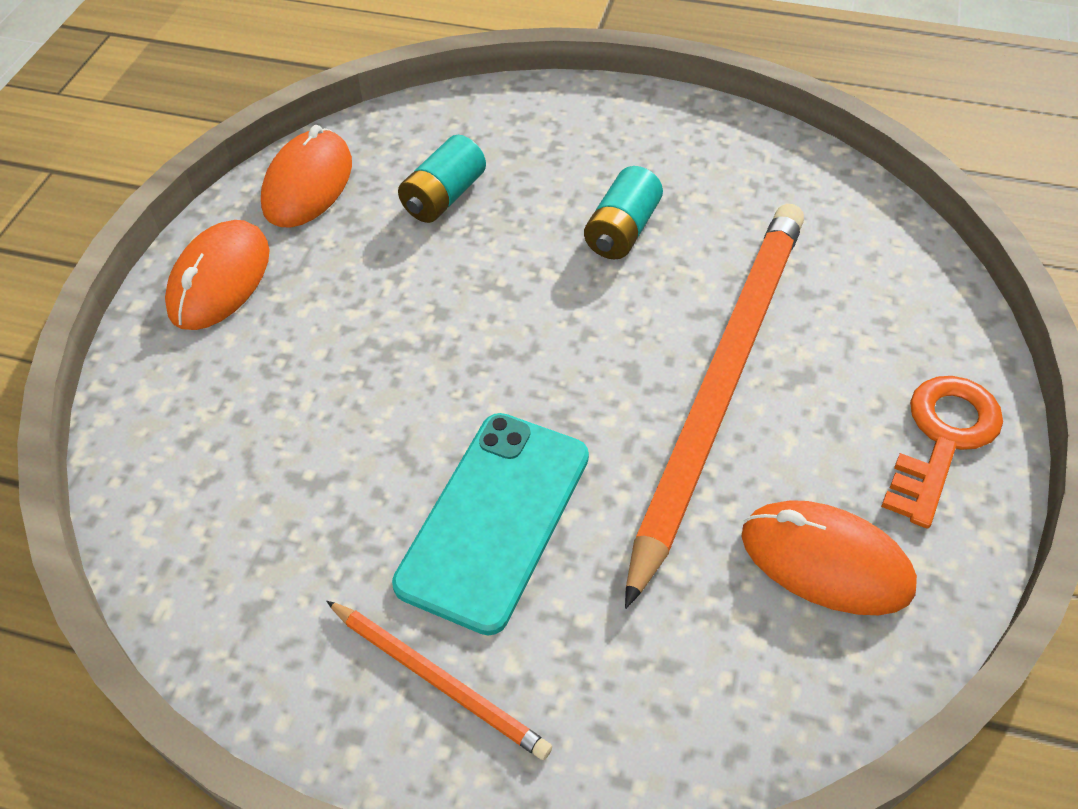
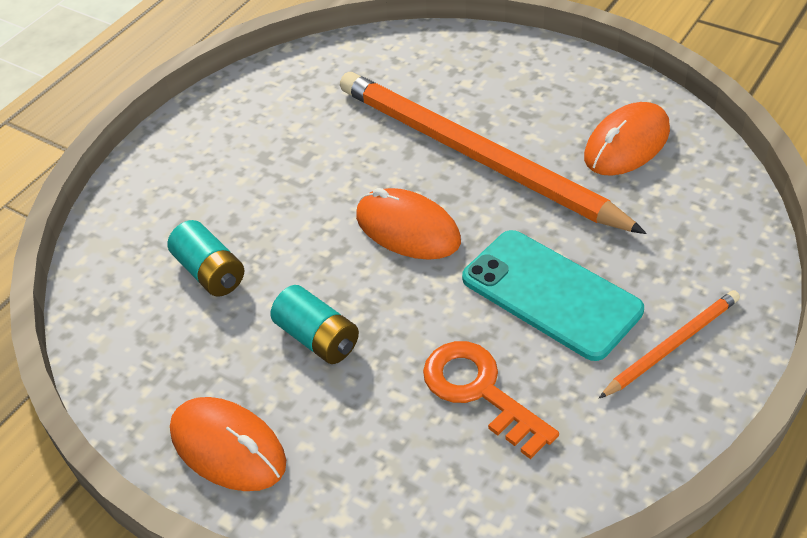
camera: 70 degrees left, 5 degrees down
(308, 184) = (137, 366): orange mouse -> orange mouse (407, 229)
(622, 231) = (308, 173): turquoise battery -> turquoise battery (318, 338)
(943, 439) = (554, 73): orange key -> orange key (479, 391)

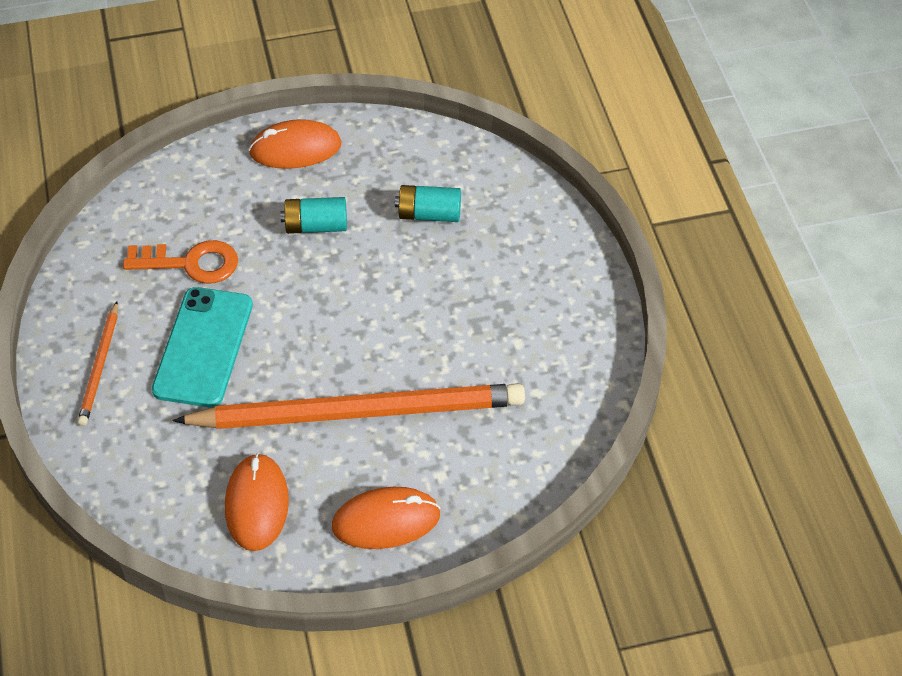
camera: 130 degrees right, 5 degrees up
(407, 229) = (342, 325): orange mouse -> orange mouse (386, 521)
(551, 294) = (203, 347): turquoise phone -> turquoise phone turned 75 degrees counterclockwise

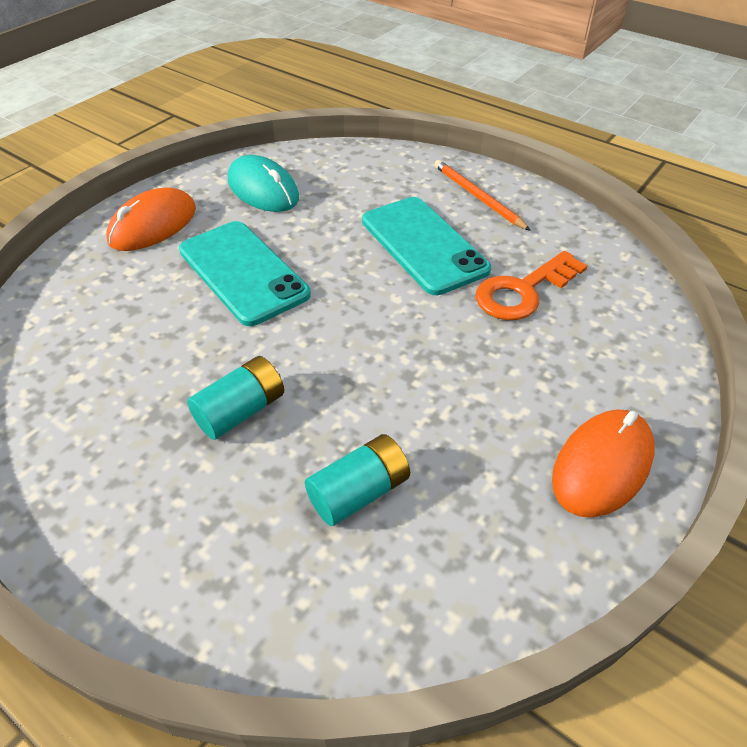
camera: 140 degrees right, 5 degrees down
(257, 504) = (263, 189): orange mouse -> turquoise mouse
(316, 226) = (463, 393): turquoise battery -> turquoise battery (241, 411)
(358, 412) = (243, 272): orange pencil -> turquoise phone

